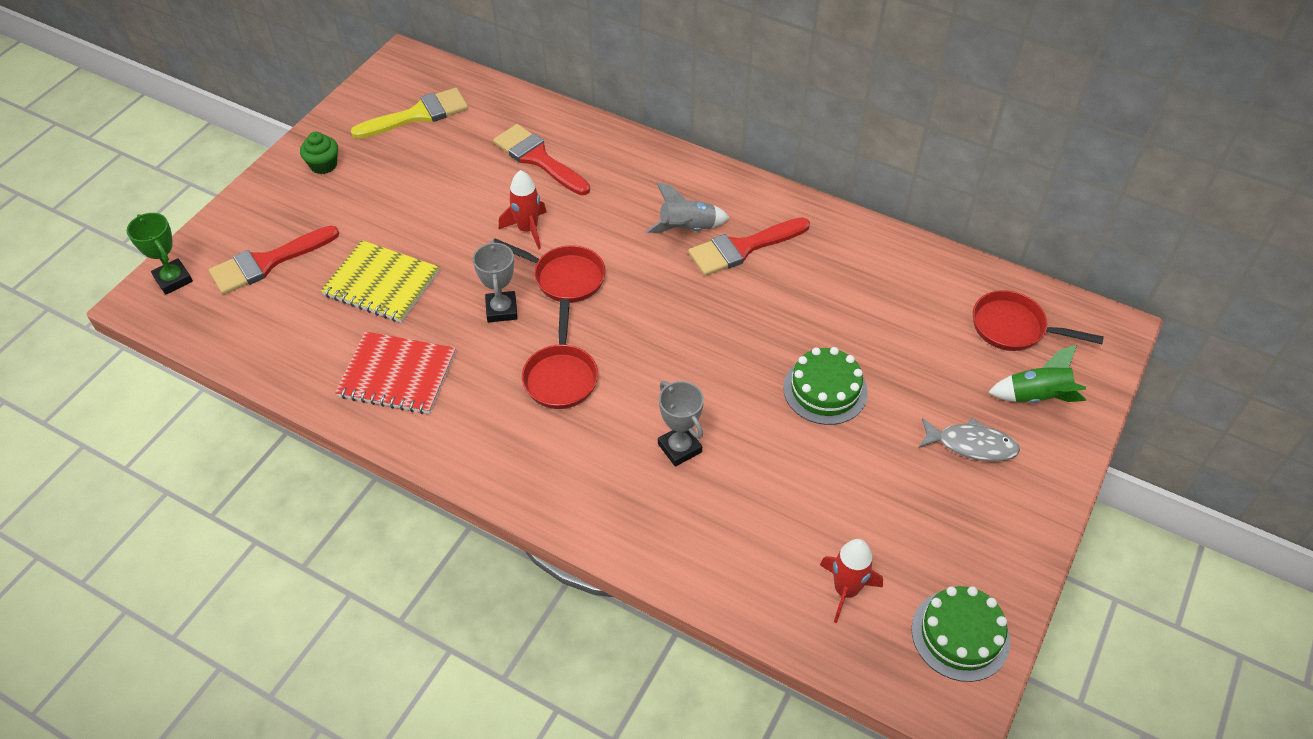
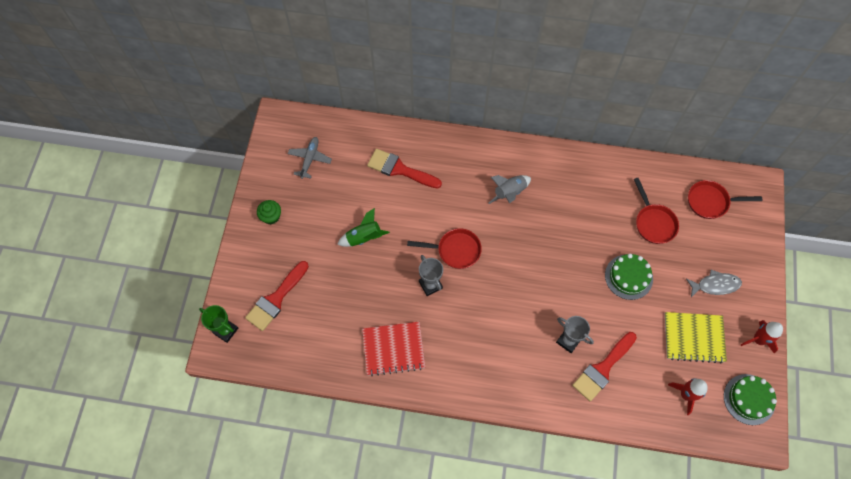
camera: 20 degrees left, 15 degrees up
(381, 284) = (352, 291): yellow notebook -> yellow notebook (694, 338)
(418, 115) = (310, 159): yellow brush -> grey plane
(528, 229) = (418, 223): red rocket -> red rocket (758, 340)
(561, 376) = (484, 317): red pan -> red pan (653, 222)
(742, 248) = (546, 196): red brush -> red brush (602, 369)
(1036, 396) = (737, 243): green rocket -> green rocket (364, 237)

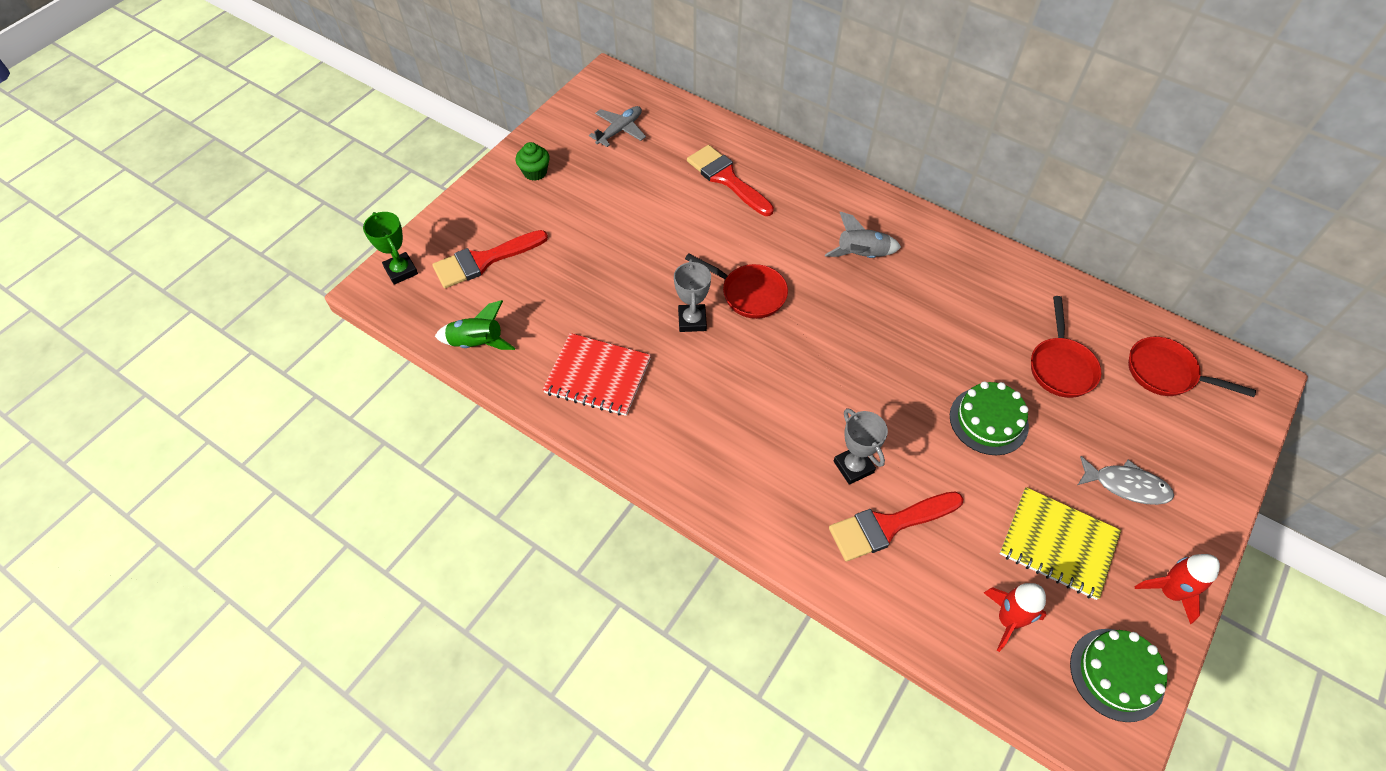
camera: 25 degrees right, 10 degrees down
(364, 237) = (636, 235): green rocket -> green rocket (477, 343)

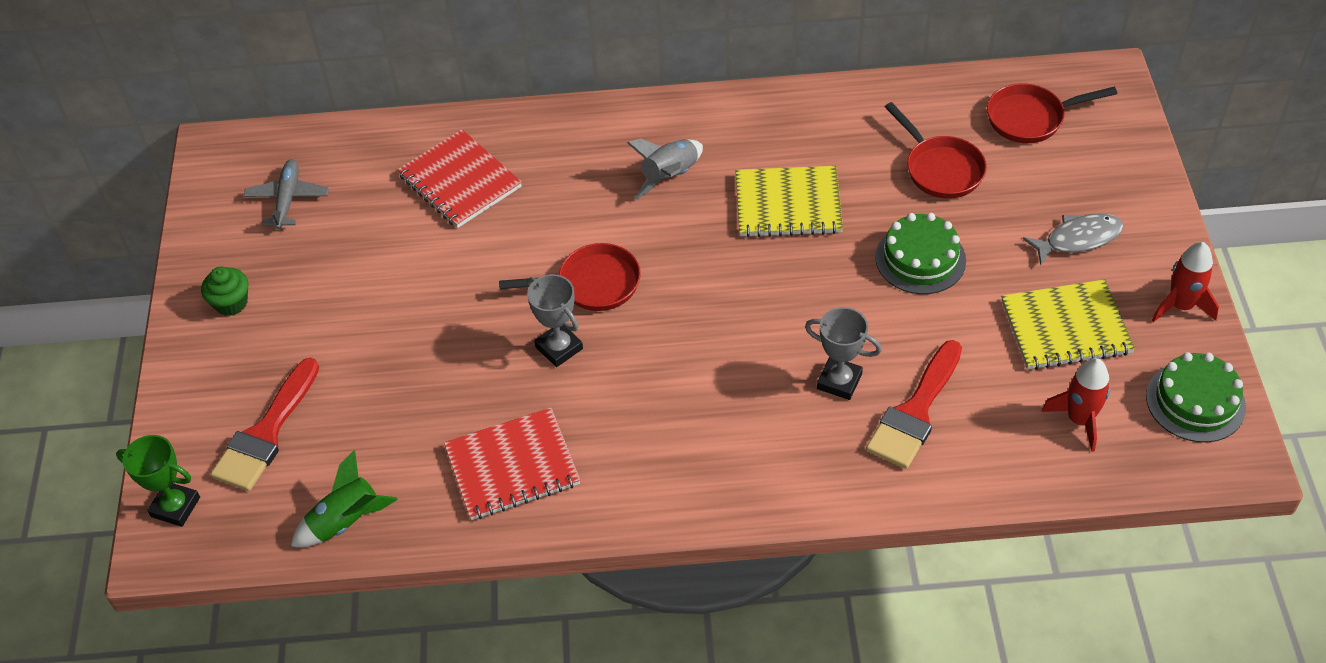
camera: 35 degrees left, 5 degrees down
(726, 178) = (460, 181): red brush -> red notebook
(926, 323) = (788, 204): none -> yellow notebook

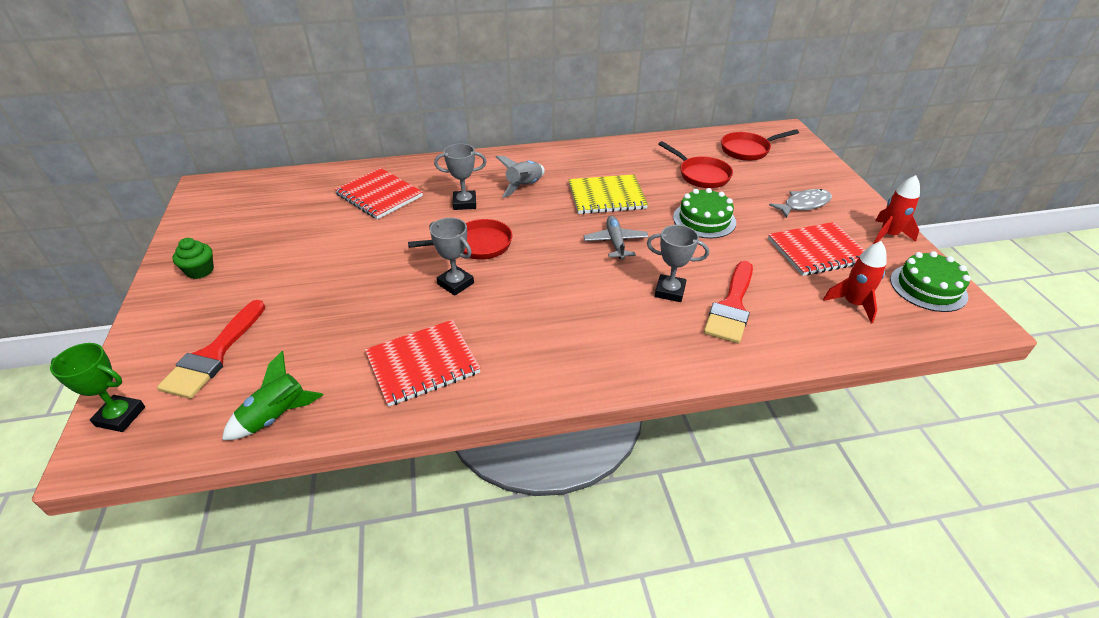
camera: 10 degrees left, 10 degrees down
(288, 199) = (254, 210): grey plane -> grey plane (615, 242)
(580, 204) = (464, 203): none -> grey trophy
(1066, 327) = (817, 251): yellow notebook -> red notebook

